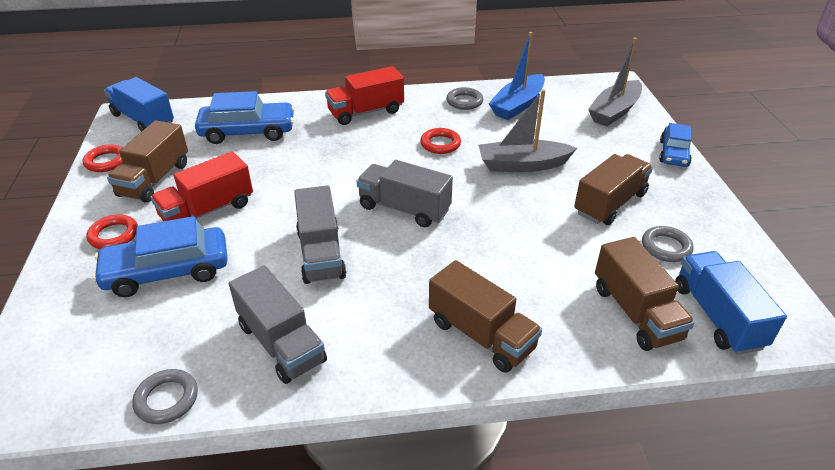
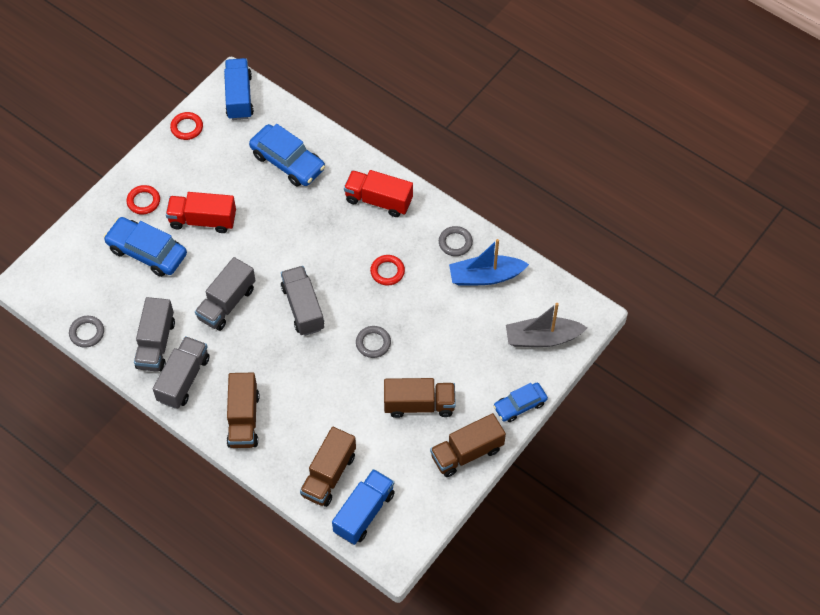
camera: 45 degrees right, 20 degrees up
(154, 179) = (198, 168): brown truck -> brown truck (467, 453)
(361, 351) = (183, 379): none -> grey truck
(522, 165) = (412, 332): grey boat -> none
(666, 247) = (403, 457): grey ring -> grey ring (373, 343)

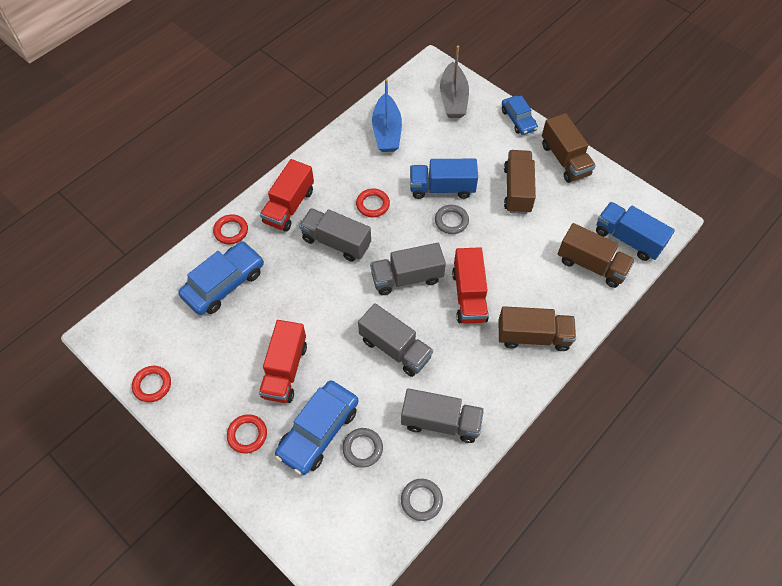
camera: 85 degrees left, 0 degrees up
(183, 379) = (486, 393): grey truck -> grey truck (336, 242)
(239, 97) = (124, 328): blue truck -> blue truck (442, 188)
(286, 362) = (469, 296): none -> red truck
(345, 157) = (231, 231): none -> red ring
(455, 243) = (347, 150): grey ring -> grey ring (362, 448)

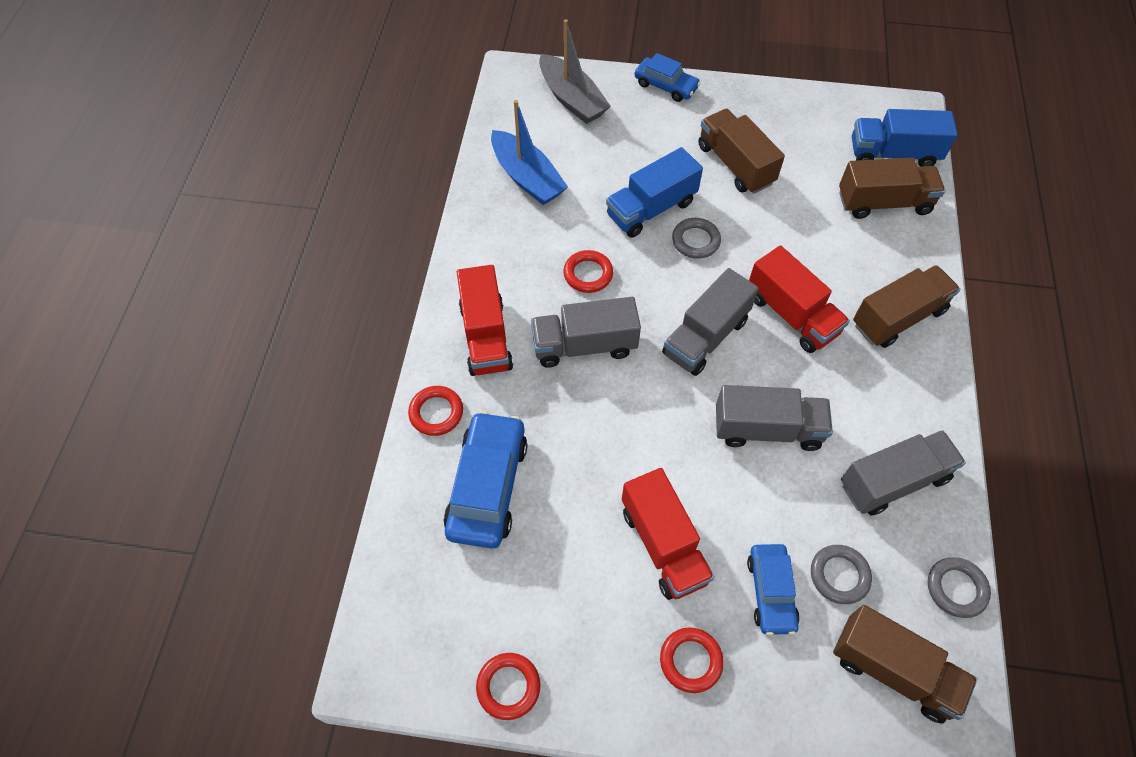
camera: 35 degrees left, 0 degrees up
(318, 431) = (770, 592): blue car -> blue car, size x0.62
(565, 159) = (754, 104): brown truck -> brown truck (893, 670)

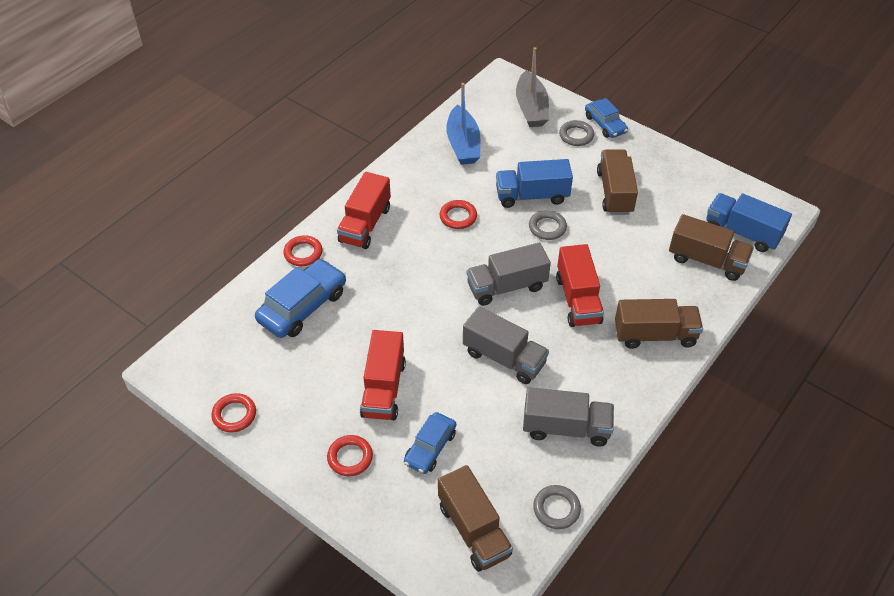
camera: 30 degrees right, 10 degrees down
(584, 345) = (423, 256): grey truck -> none
(839, 575) = (482, 461): grey ring -> grey ring (576, 135)

